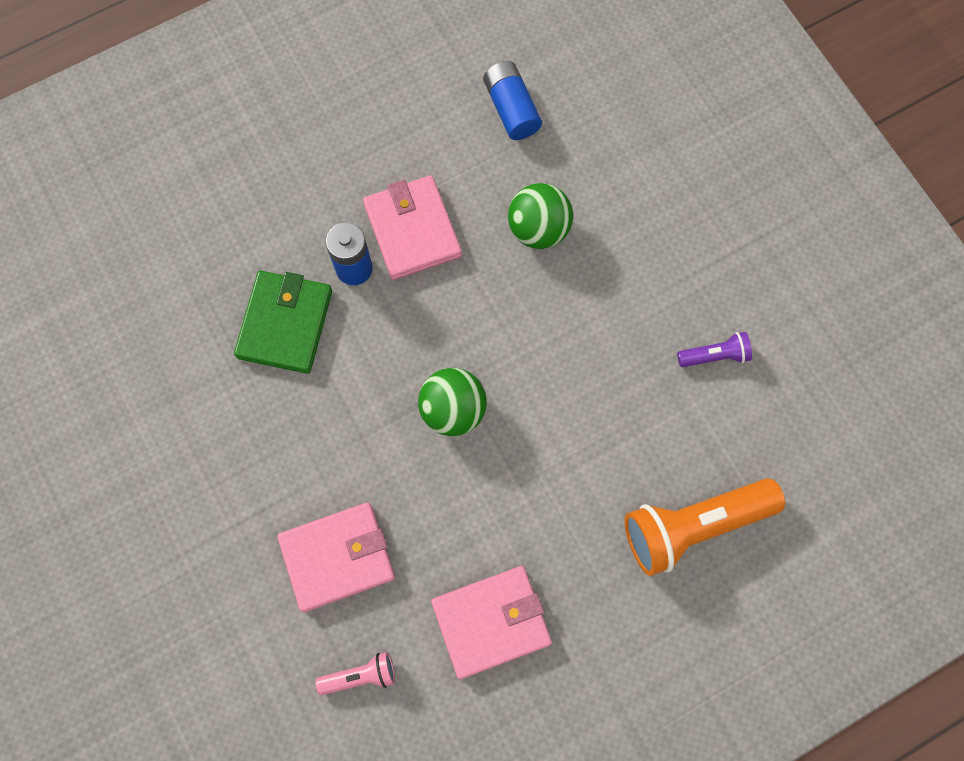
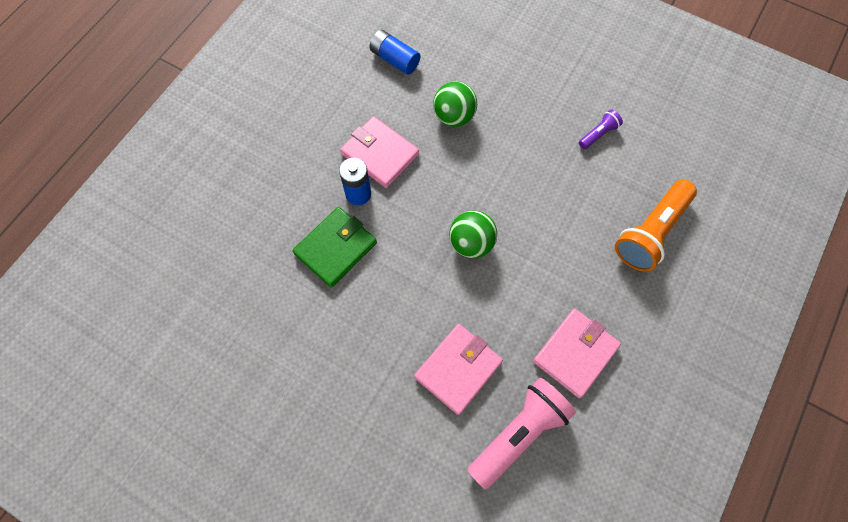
camera: 30 degrees left, 5 degrees down
(285, 324) = (335, 248): green wallet -> green wallet turned 60 degrees clockwise
(360, 676) = (519, 433): pink flashlight -> pink flashlight, size x2.09

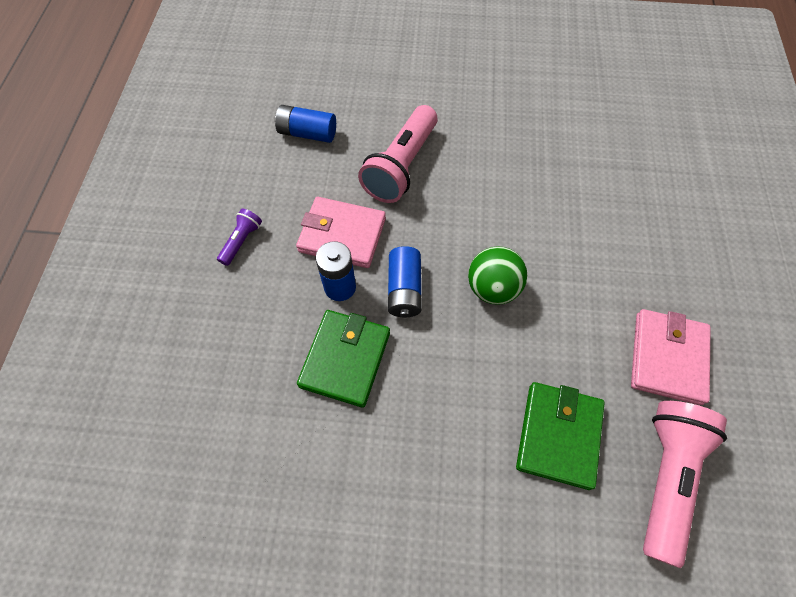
camera: 25 degrees left, 5 degrees down
(404, 216) = (404, 289): none -> blue battery
(454, 116) = (401, 166): green ball -> pink flashlight
(458, 369) = (558, 435): pink wallet -> green wallet
(598, 134) = (553, 129): purple flashlight -> purple flashlight (242, 241)
(650, 232) = (660, 202): orange flashlight -> none

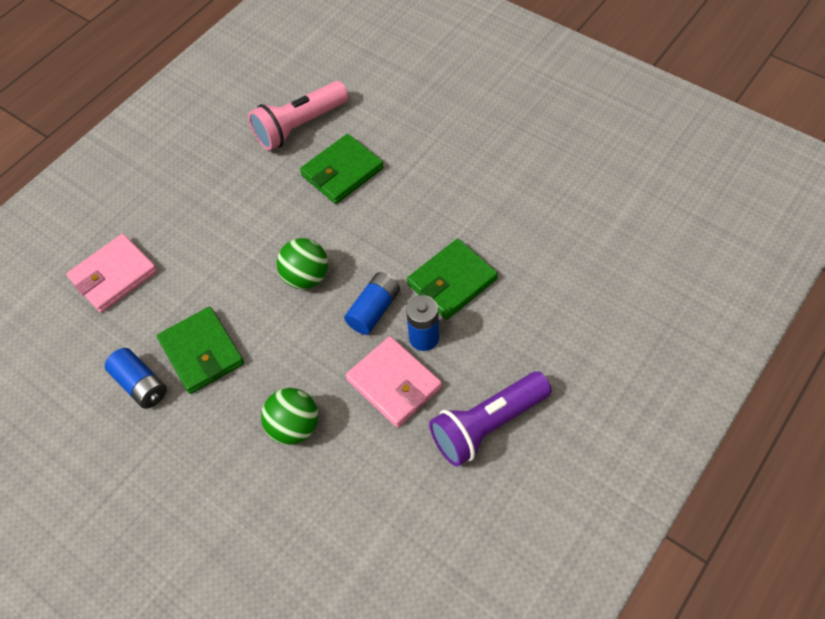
camera: 145 degrees left, 5 degrees down
(242, 241) = (487, 425): purple flashlight -> purple flashlight, size x2.09
(307, 133) = (359, 522): blue battery -> blue battery (141, 385)
(401, 166) = (294, 427): pink flashlight -> green ball
(522, 181) = (202, 352): none -> green wallet
(667, 358) = (232, 177): pink wallet -> pink wallet (114, 276)

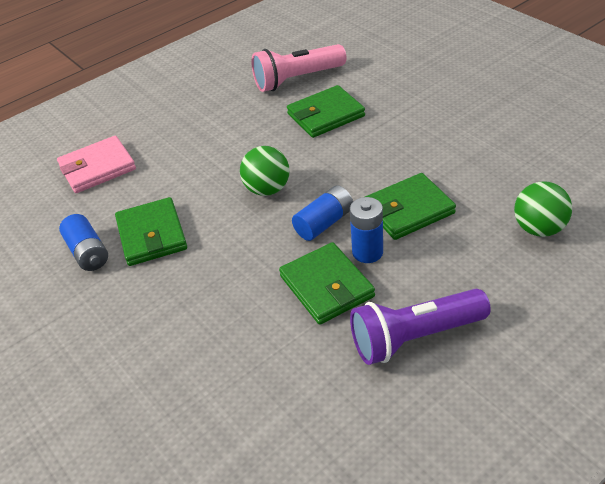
camera: 15 degrees right, 15 degrees down
(294, 427) = (216, 308): green ball -> green ball (539, 228)
(394, 384) = (327, 286): pink wallet -> green wallet

